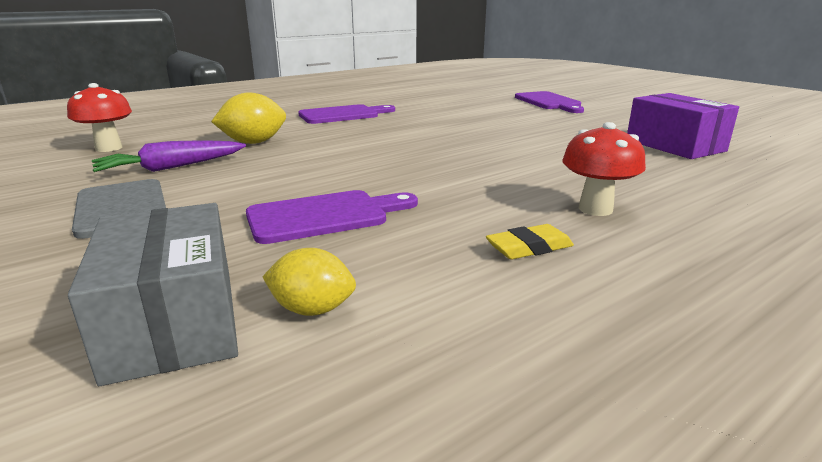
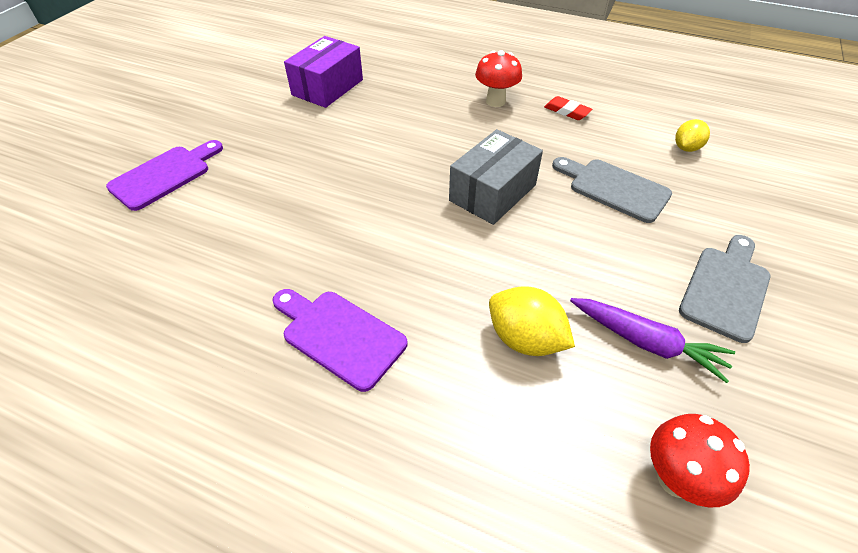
camera: 120 degrees left, 25 degrees up
(174, 322) = (741, 177): grey box -> grey box (492, 193)
(312, 309) = (686, 148): yellow lemon -> yellow lemon turned 60 degrees clockwise
(325, 216) = (614, 188): purple cutting board -> grey cutting board
(529, 248) = (567, 111): yellow eraser -> red eraser

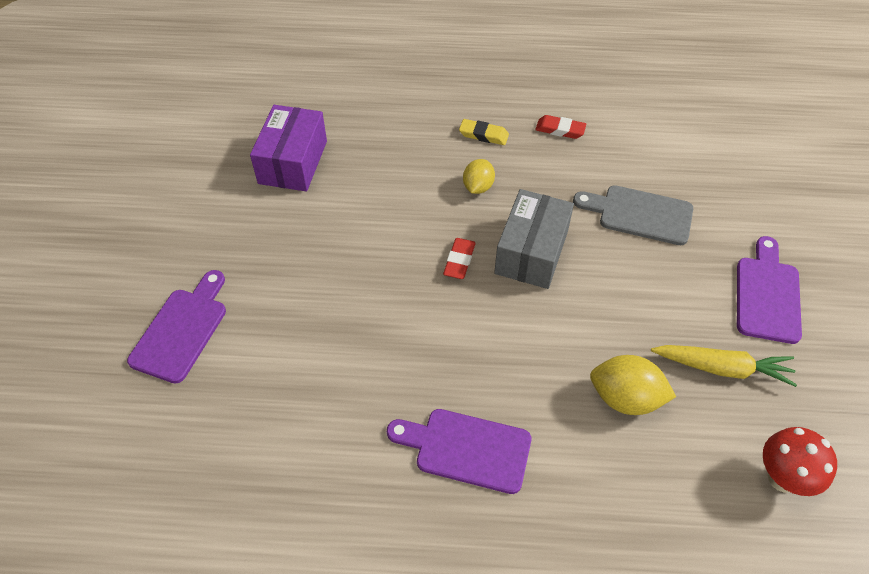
camera: 20 degrees left, 5 degrees up
(422, 183) = (459, 261): none -> red eraser
(495, 101) = (483, 135): red mushroom -> yellow eraser
(646, 342) = (722, 368): purple carrot -> yellow carrot
(686, 148) = (687, 147): yellow lemon -> yellow lemon (478, 187)
(726, 288) = (767, 295): grey cutting board -> purple cutting board

